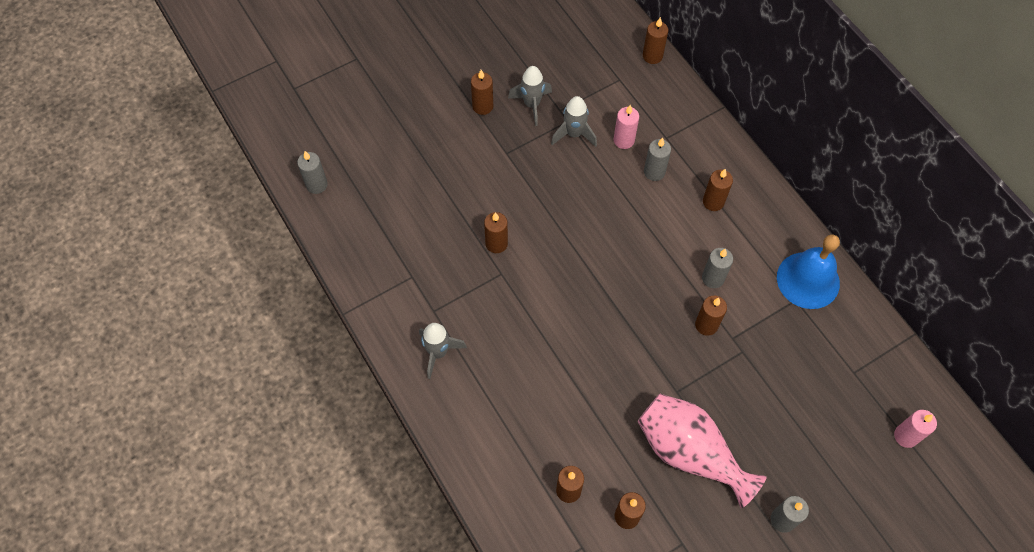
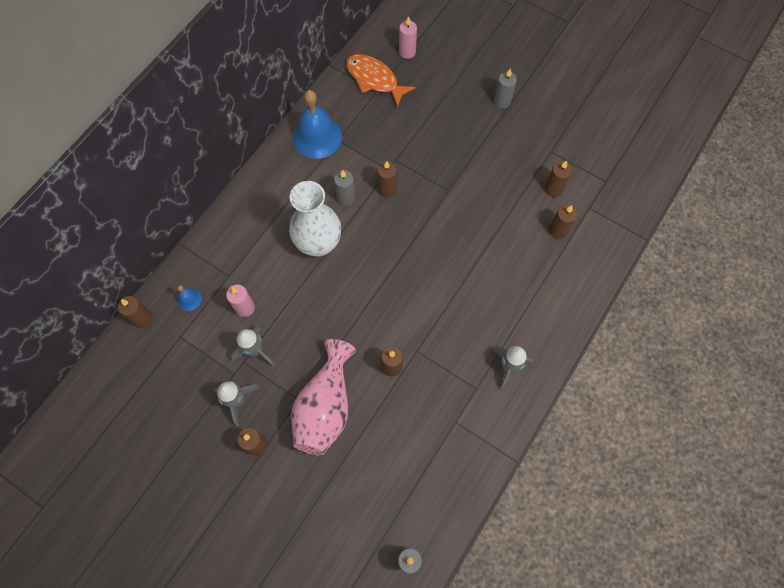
camera: 115 degrees left, 5 degrees up
(654, 172) = (267, 272): grey candle -> none
(655, 98) = (189, 299): none -> blue bell
(666, 230) = (318, 244): none -> white vase
(690, 452) = (488, 167): pink vase -> pink vase (325, 406)
(713, 202) = (277, 219): brown candle -> none
(873, 377) = (374, 79): none -> orange fish

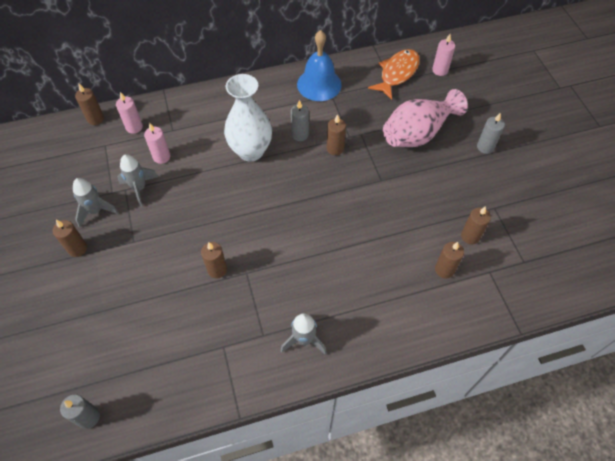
camera: 40 degrees right, 10 degrees down
(189, 299) = (134, 127): blue bell -> pink candle
(325, 406) = (145, 260): pink vase -> pink vase (418, 133)
(374, 79) = (397, 73): orange fish -> orange fish turned 45 degrees clockwise

